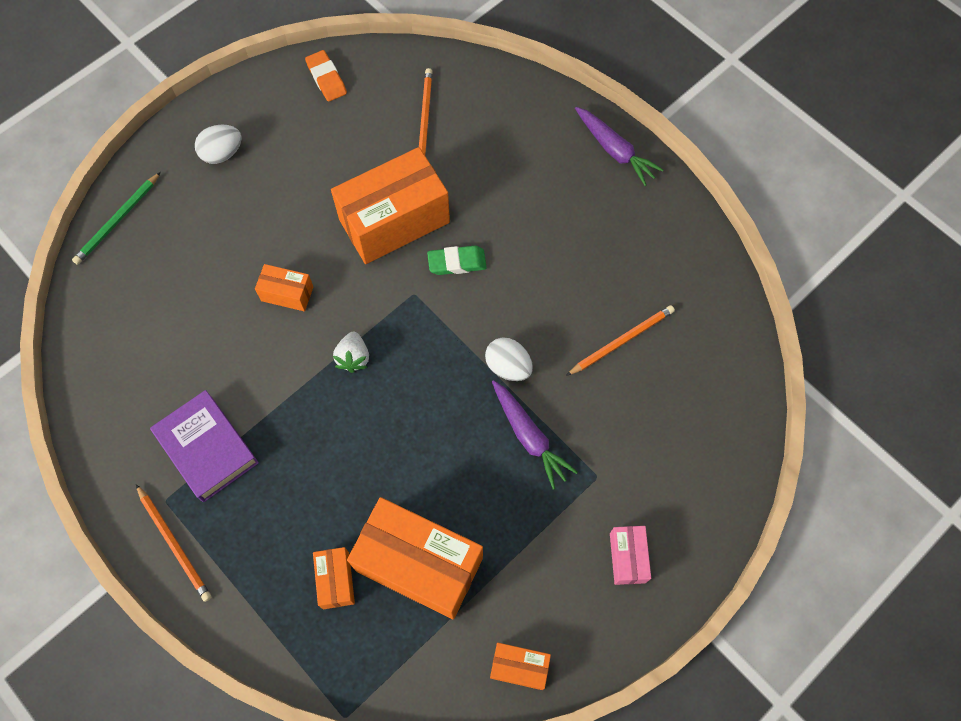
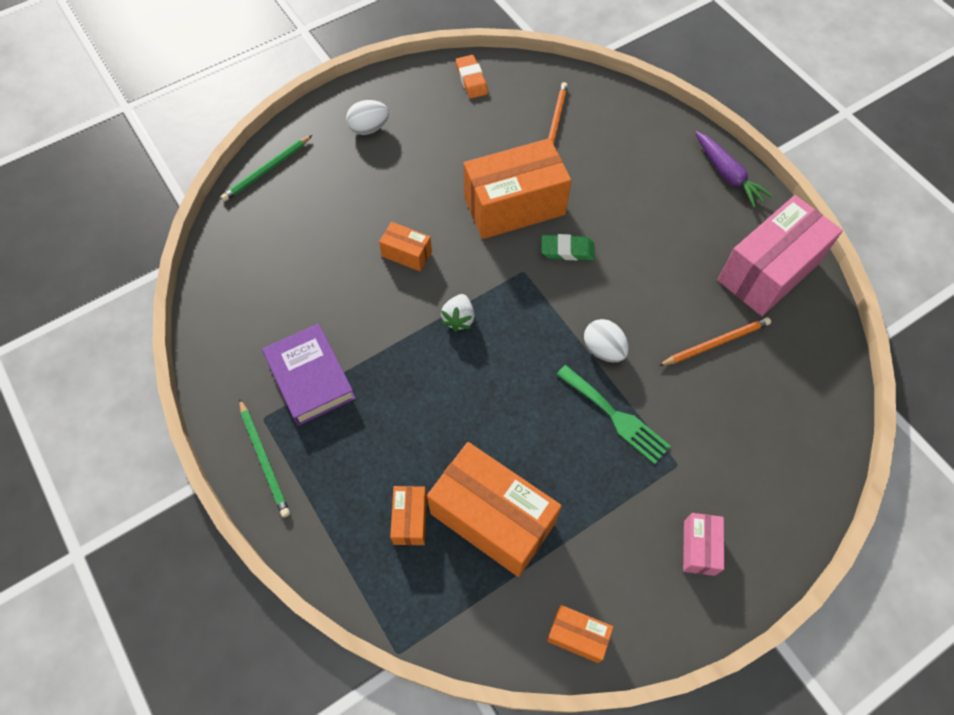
camera: 10 degrees right, 5 degrees down
(174, 544) = (264, 459): orange pencil -> green pencil
(529, 436) = (615, 416): purple carrot -> green fork
(667, 253) = (768, 271): none -> pink box

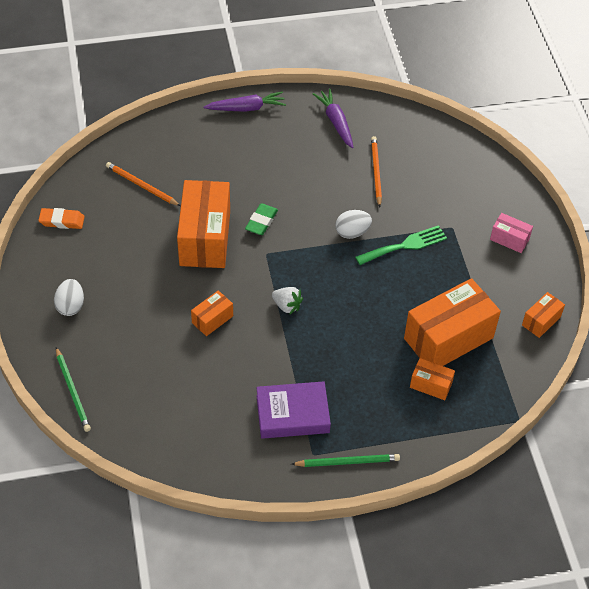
camera: 70 degrees left, 10 degrees down
(768, 271) = (336, 122): pink box -> purple carrot

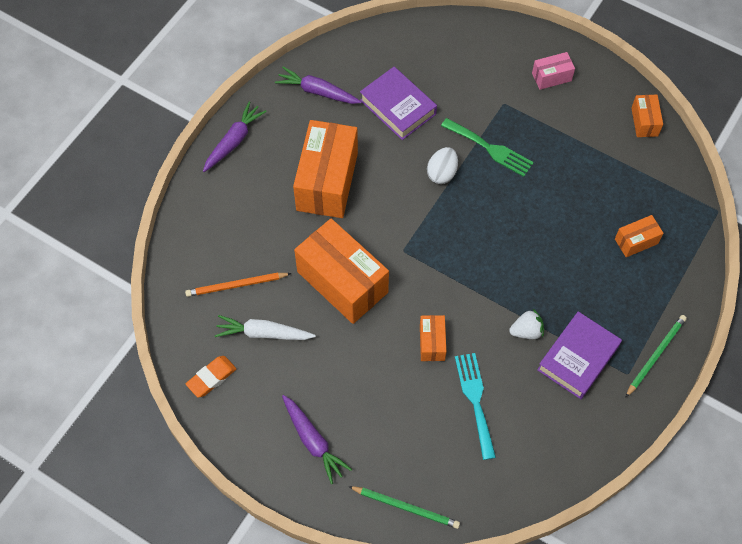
camera: 45 degrees left, 10 degrees up
(70, 306) = (313, 441): white egg -> purple carrot
(122, 224) = (263, 333): none -> white carrot
(194, 375) = (475, 400): none -> turquoise fork
(261, 221) = (367, 227): green eraser -> none
(287, 306) = (470, 278): white strawberry -> white strawberry (526, 331)
(376, 172) = (398, 107): orange pencil -> purple book
(405, 245) = (490, 149): green fork -> green fork turned 105 degrees clockwise
(448, 338) = (604, 194): orange box -> orange box (327, 181)

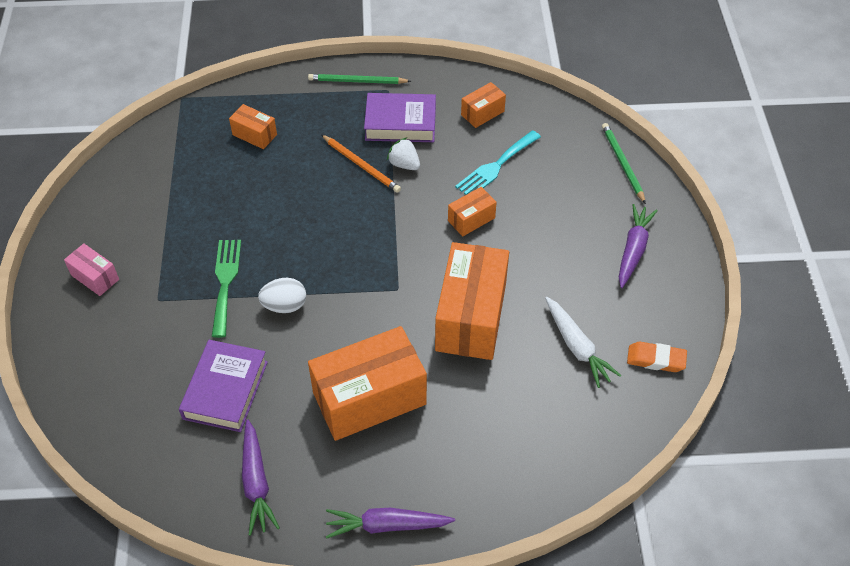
camera: 125 degrees left, 10 degrees down
(236, 285) = (551, 402): orange pencil -> orange pencil (361, 165)
(644, 122) = (109, 183): orange box -> orange box (482, 113)

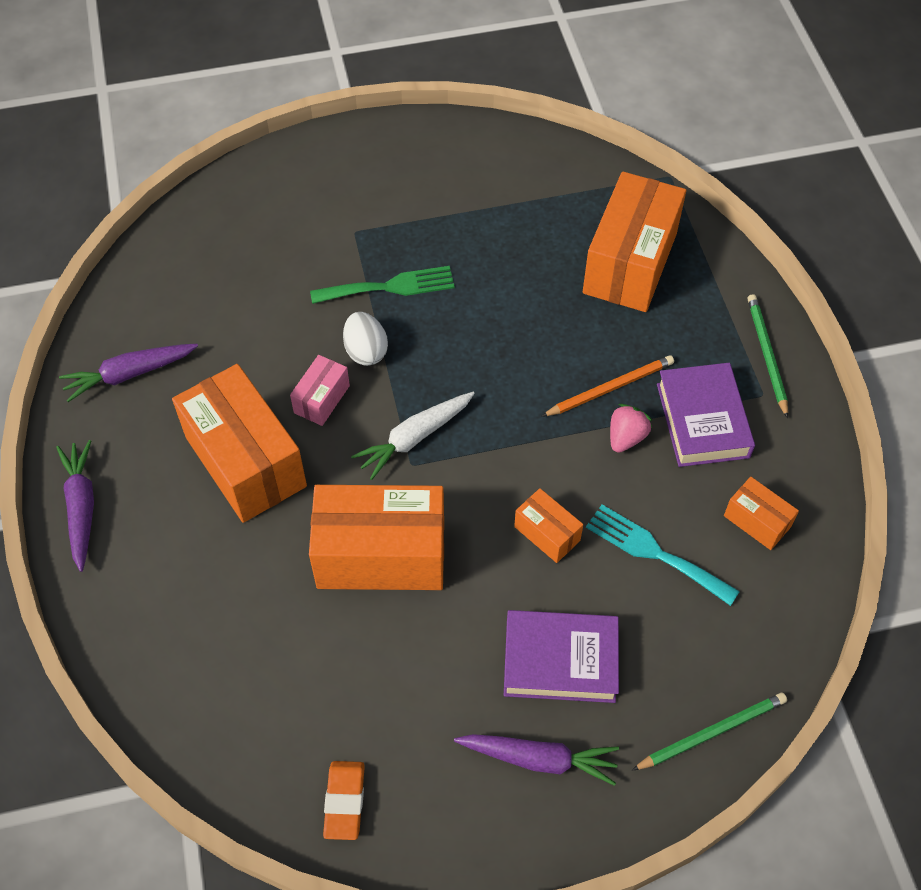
camera: 80 degrees right, 5 degrees up
(95, 277) = (375, 170): pink box -> pink box (322, 399)
(225, 390) = (242, 321): purple book -> purple book (560, 661)
(254, 135) = (630, 263): orange box -> orange box, size x2.13
(361, 165) = (610, 388): orange pencil -> orange pencil turned 150 degrees counterclockwise
(404, 164) = (626, 437): white strawberry -> pink strawberry
(577, 347) = (352, 692): white carrot -> white carrot (414, 438)

